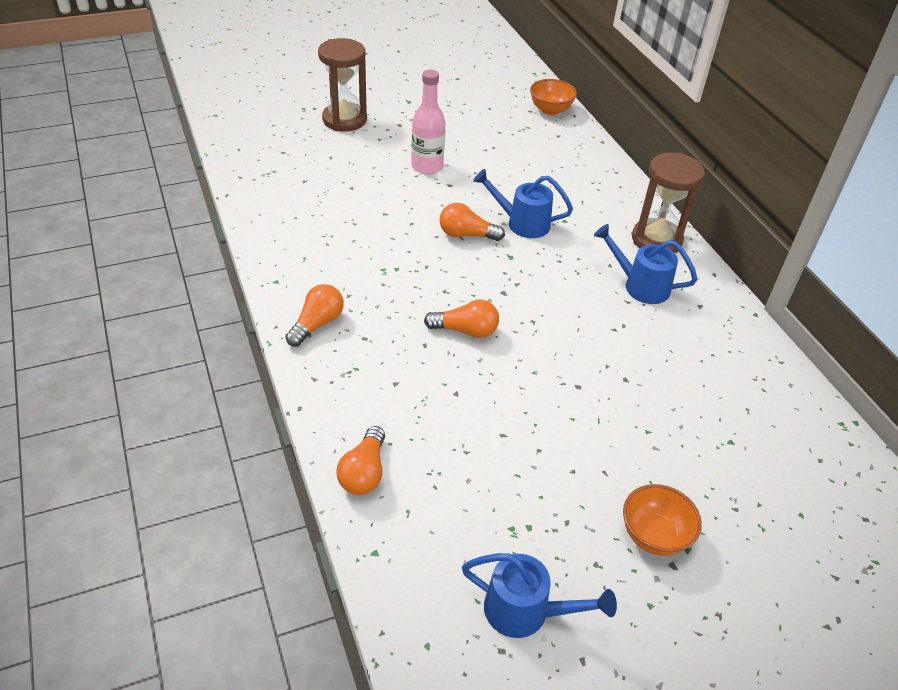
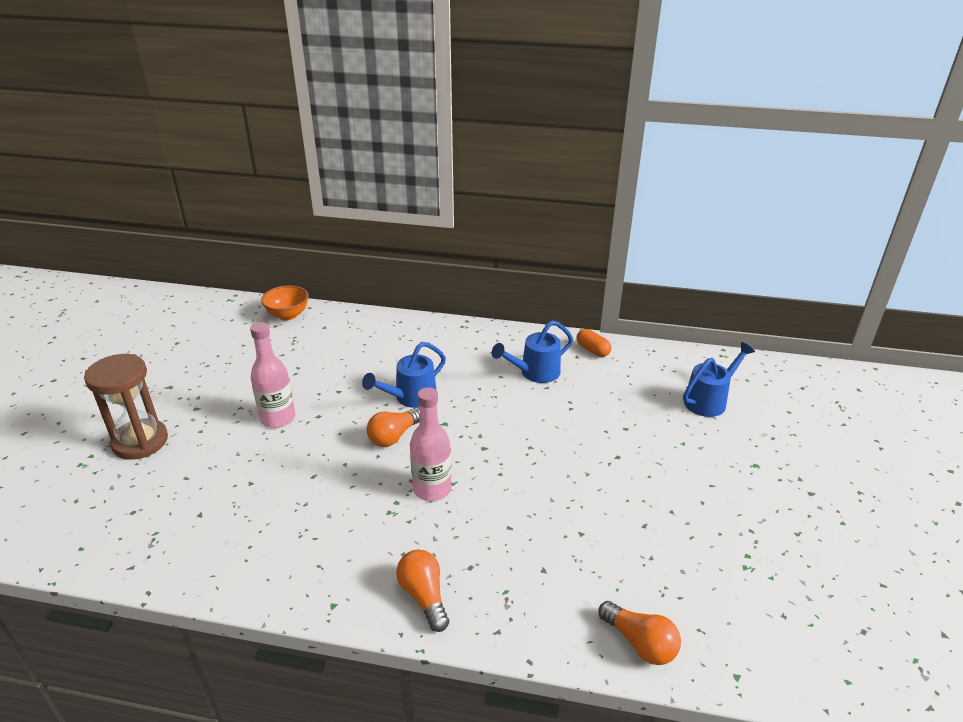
camera: 55 degrees left, 10 degrees down
(427, 282) = (432, 489): none -> pink bottle
(465, 330) = (511, 492): orange light bulb -> none
(526, 612) = (830, 597): blue watering can -> blue watering can (709, 400)
(654, 536) = (782, 489): orange bowl -> none
(656, 240) = (493, 341): brown hourglass -> none
(724, 313) = (592, 350): none -> orange capsule

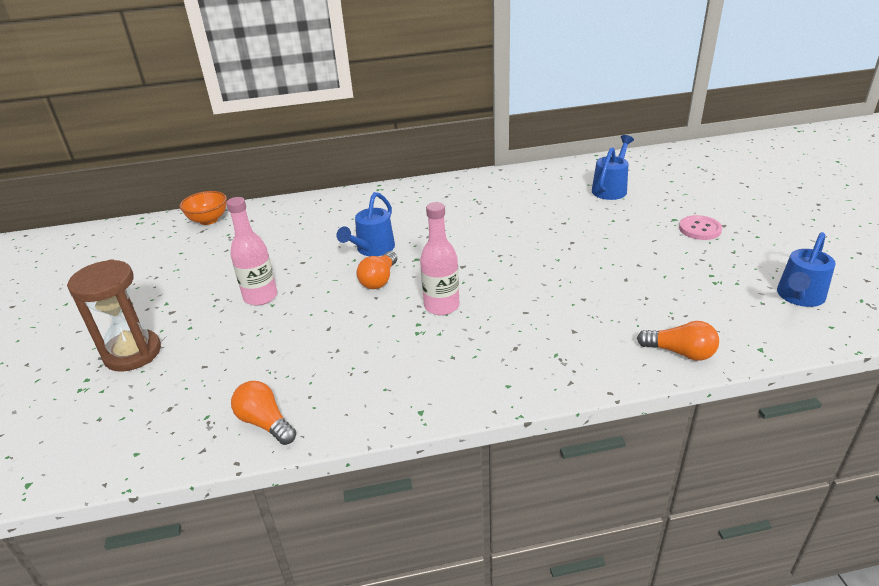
camera: 20 degrees left, 0 degrees up
(424, 596) = (493, 379): orange light bulb -> orange light bulb (265, 423)
(534, 373) = (464, 205): blue watering can -> blue watering can (798, 297)
(592, 350) = (498, 179): orange capsule -> none
(777, 489) = (699, 229): none -> pink button

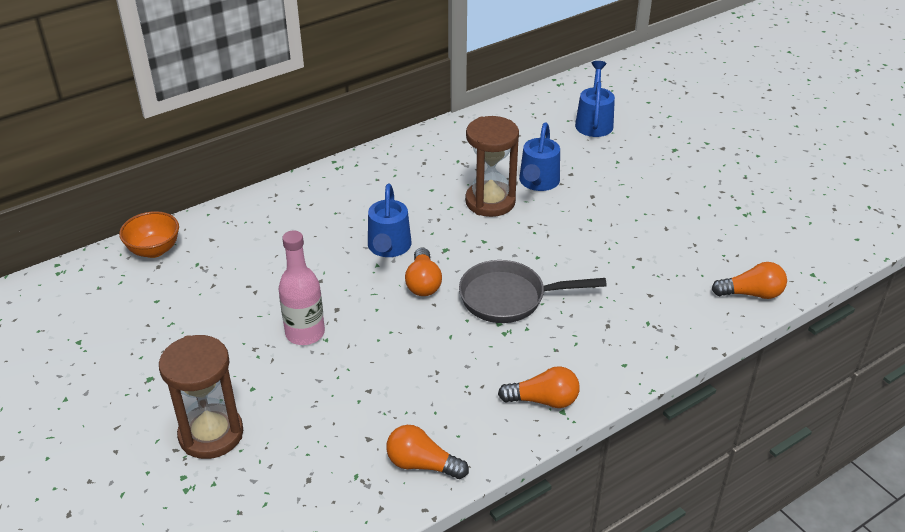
camera: 25 degrees left, 5 degrees up
(410, 397) = (543, 400): none -> orange light bulb
(441, 306) = (509, 298): pink bottle -> grey pan
(479, 231) = (490, 202): none -> brown hourglass
(699, 229) = (703, 157): pink button -> none
(798, 297) = (820, 215): blue watering can -> blue watering can (538, 183)

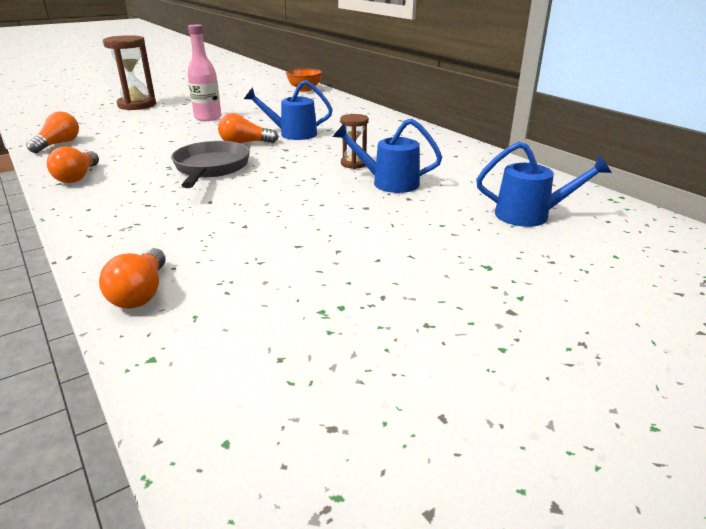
camera: 90 degrees right, 10 degrees down
(490, 202) = (354, 164): brown hourglass -> brown hourglass, size x0.55

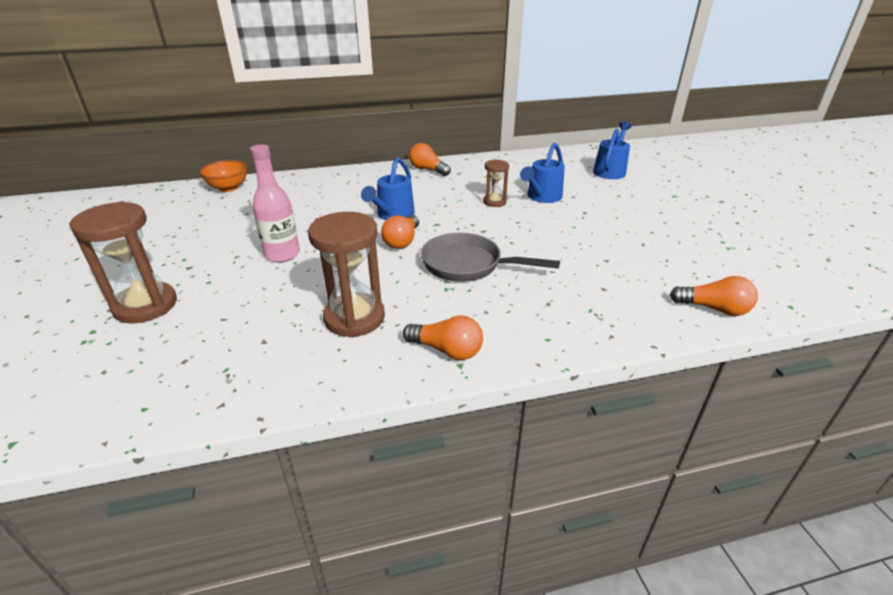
camera: 70 degrees left, 5 degrees up
(58, 144) = (291, 376): orange light bulb -> orange light bulb (428, 170)
(123, 147) = (354, 318): none -> brown hourglass

